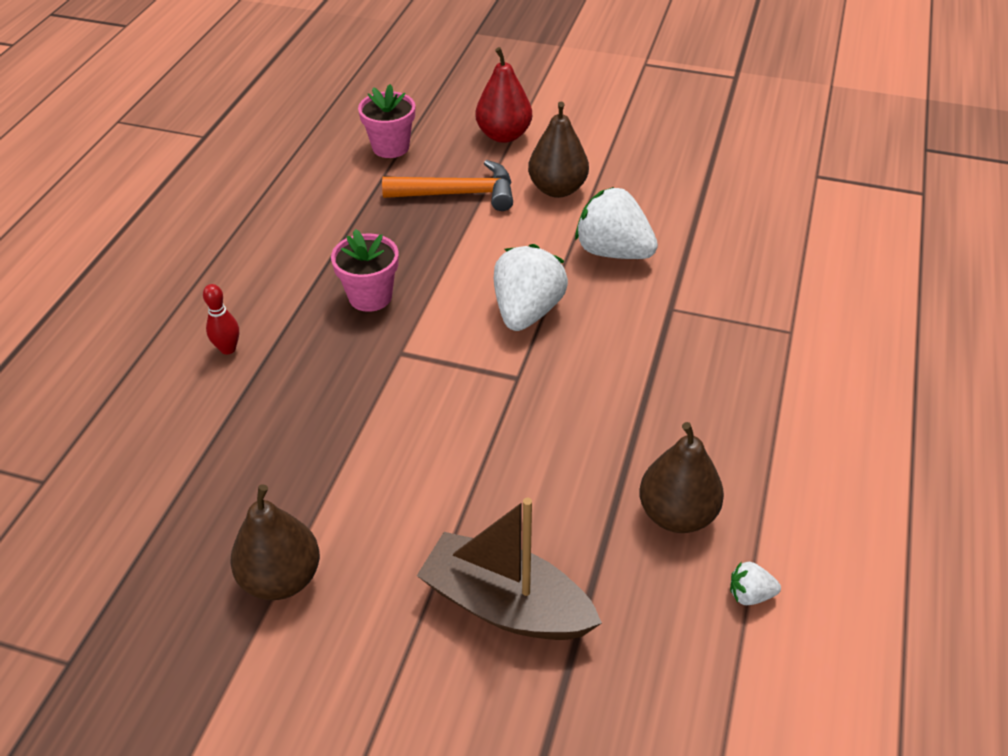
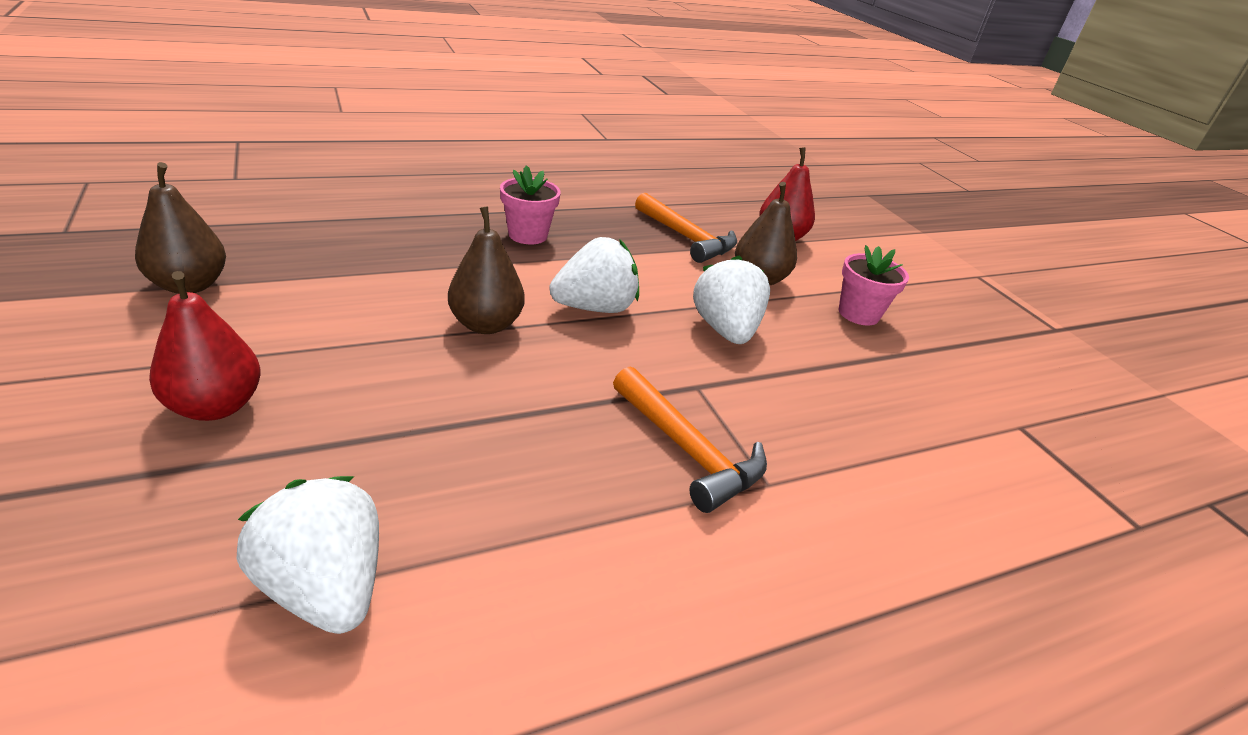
camera: 45 degrees right, 10 degrees down
(228, 349) = (415, 200): red bowling pin -> none
(390, 147) = (694, 198): pink flower pot -> pink flower pot (858, 314)
(506, 605) = (215, 406): brown boat -> red pear
(677, 514) = (412, 483): brown pear -> brown pear (486, 324)
(735, 352) = (688, 450): none -> orange hammer
(750, 594) = (325, 586): white strawberry -> white strawberry, size x2.22

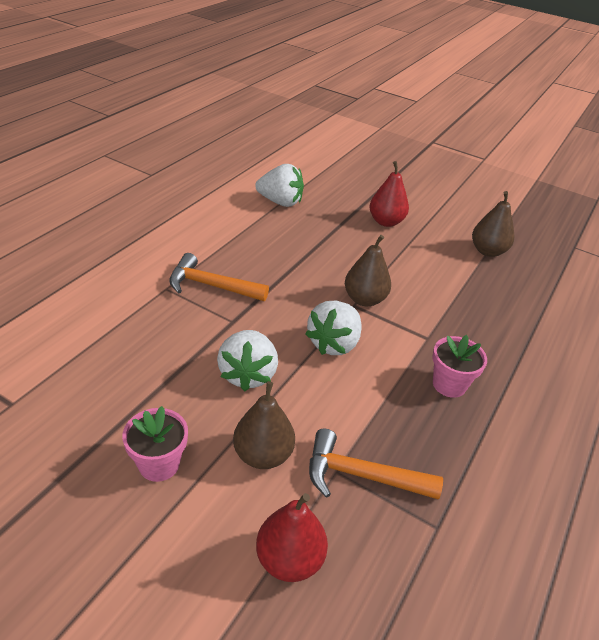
camera: 145 degrees right, 5 degrees up
(725, 330) = (247, 374): white strawberry -> white strawberry turned 45 degrees clockwise

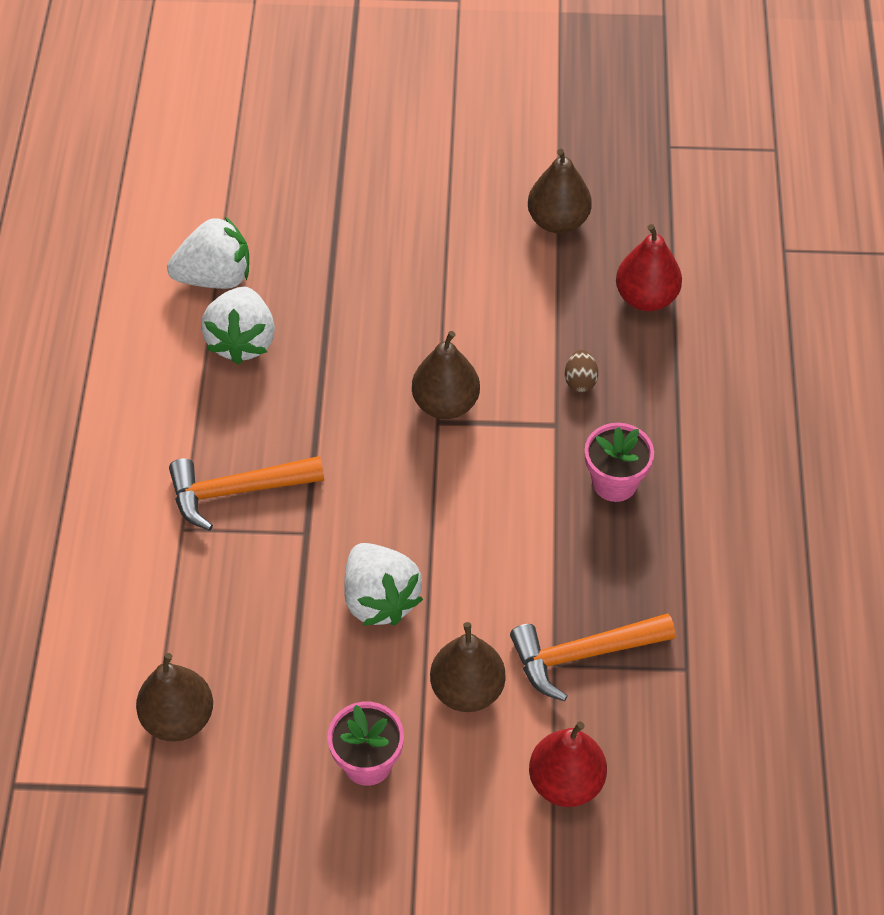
camera: 25 degrees left, 15 degrees up
(70, 376) = (178, 718): none -> brown pear
(334, 343) = (450, 497): white strawberry -> white strawberry (242, 341)
(386, 222) = (390, 236): red pear -> red pear (646, 297)
(457, 324) = (580, 381): none -> brown egg

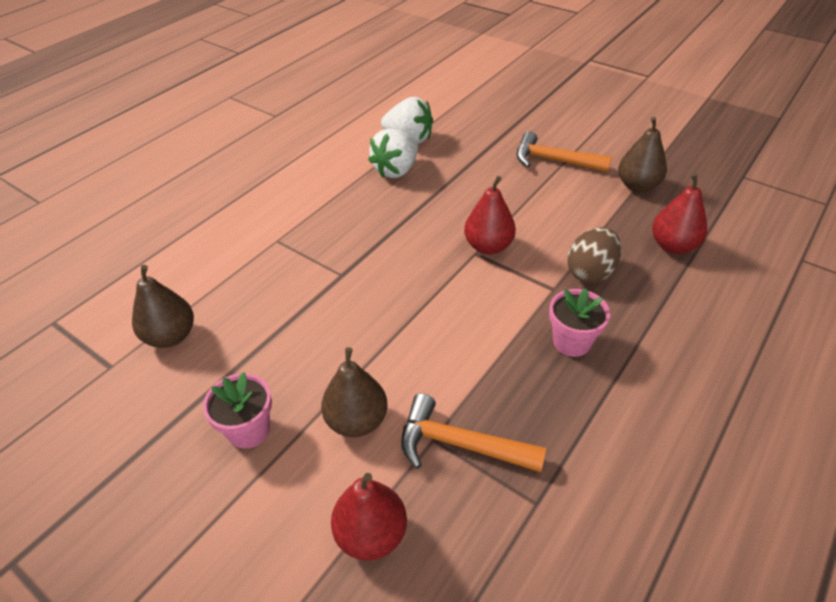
camera: 35 degrees right, 10 degrees down
(237, 491) = (324, 236): orange hammer -> orange hammer (554, 161)
(380, 599) = (351, 333): white strawberry -> none
(445, 404) = (488, 246): brown pear -> red pear
(580, 381) = (590, 272): brown egg -> brown egg, size x1.83

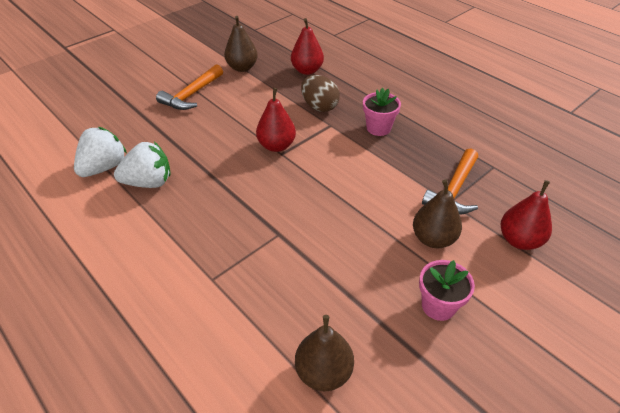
camera: 80 degrees left, 0 degrees up
(396, 170) = (149, 182): white strawberry -> white strawberry turned 60 degrees counterclockwise

